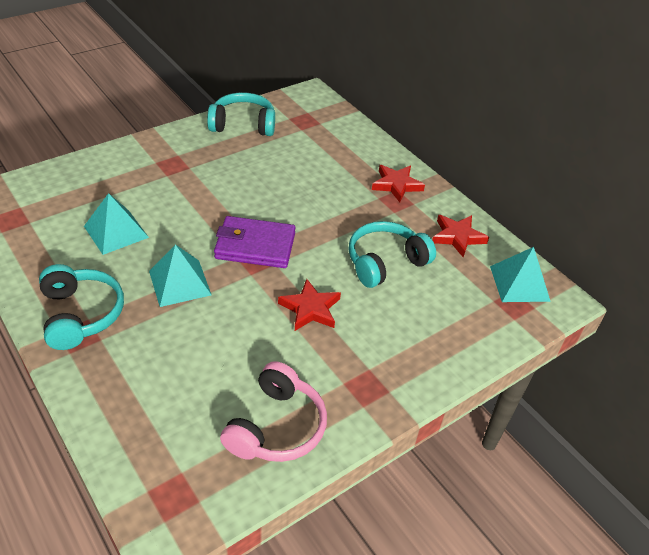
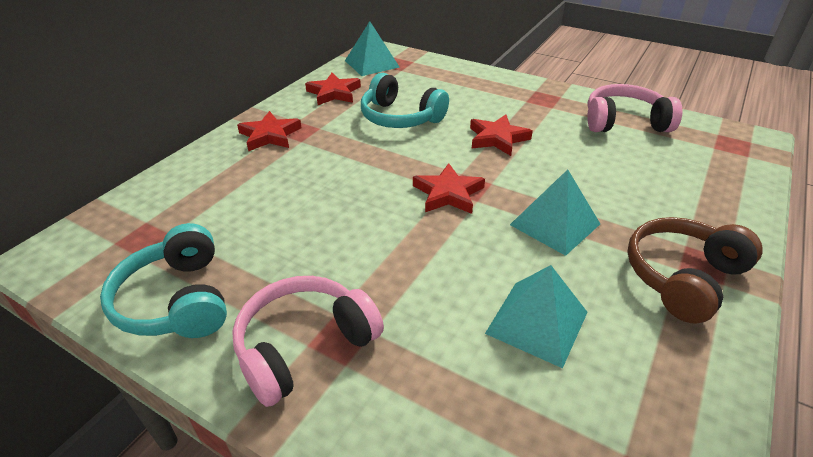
camera: 110 degrees left, 5 degrees down
(81, 314) = (682, 277): turquoise headphones -> brown headphones
(178, 154) = (304, 346): none -> pink headphones
(255, 246) = (448, 193): purple wallet -> red star

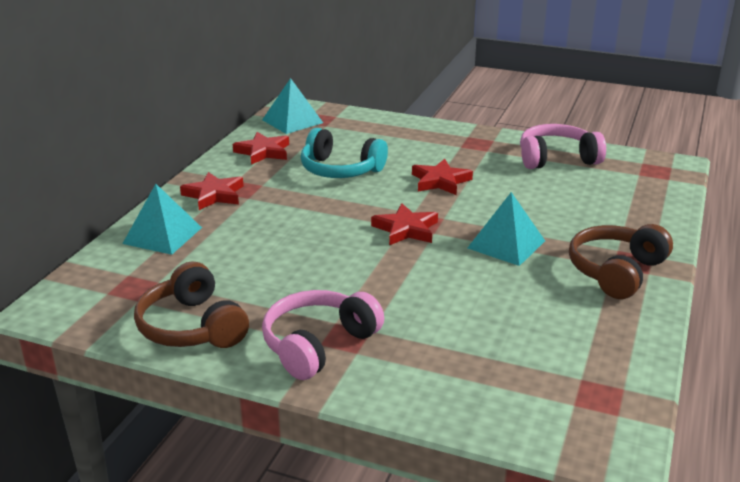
camera: 10 degrees left, 10 degrees down
(177, 300) = (192, 327): turquoise headphones -> brown headphones
(537, 322) = (503, 311): turquoise pyramid -> turquoise pyramid (162, 235)

